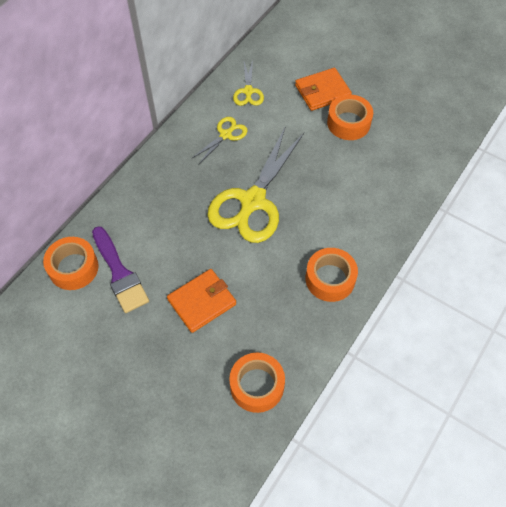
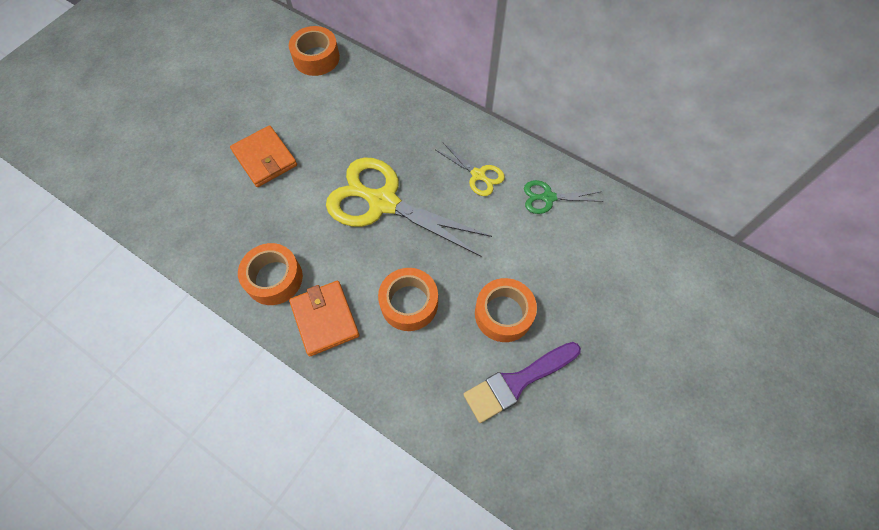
camera: 90 degrees right, 5 degrees up
(119, 273) = (306, 92): purple brush -> purple brush (517, 382)
(248, 91) = (548, 197): yellow scissors -> green scissors
(257, 385) = (167, 206): orange tape -> orange tape (409, 303)
(322, 91) = (556, 284): orange wallet -> orange wallet (325, 319)

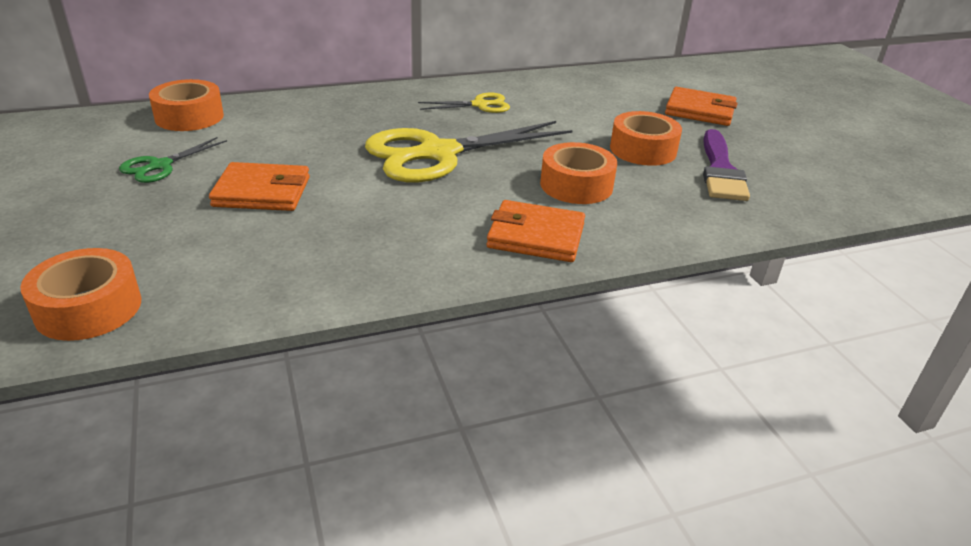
camera: 55 degrees left, 30 degrees down
(274, 278) = (438, 247): orange tape -> orange tape (88, 308)
(548, 197) = (549, 91): green scissors -> green scissors (160, 166)
(620, 316) = (700, 111): none -> orange wallet

